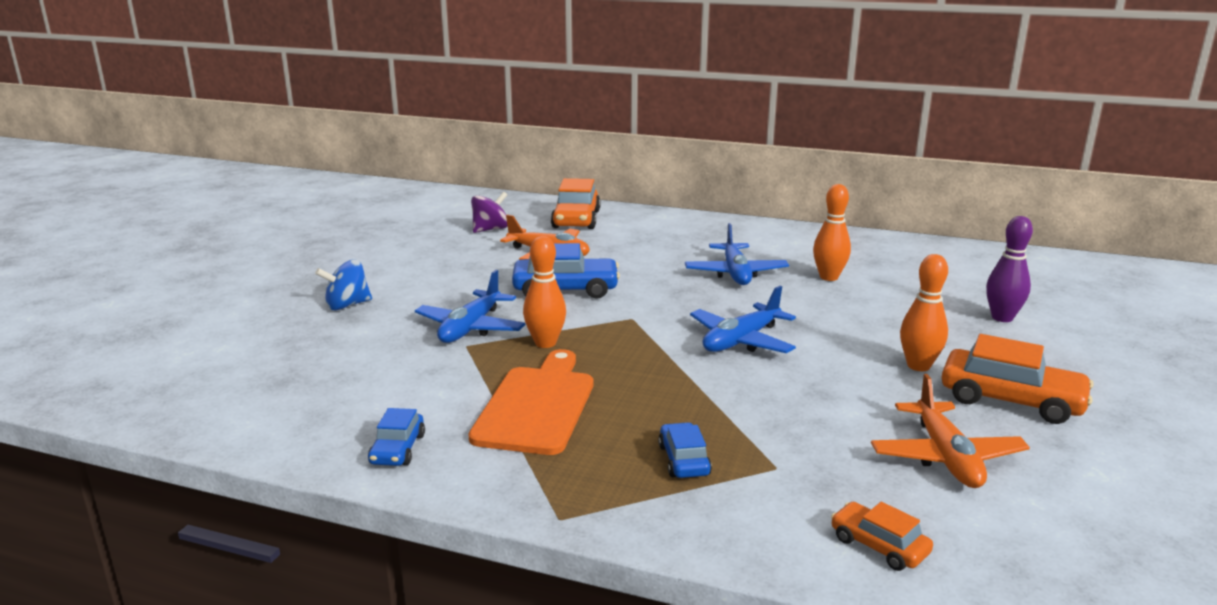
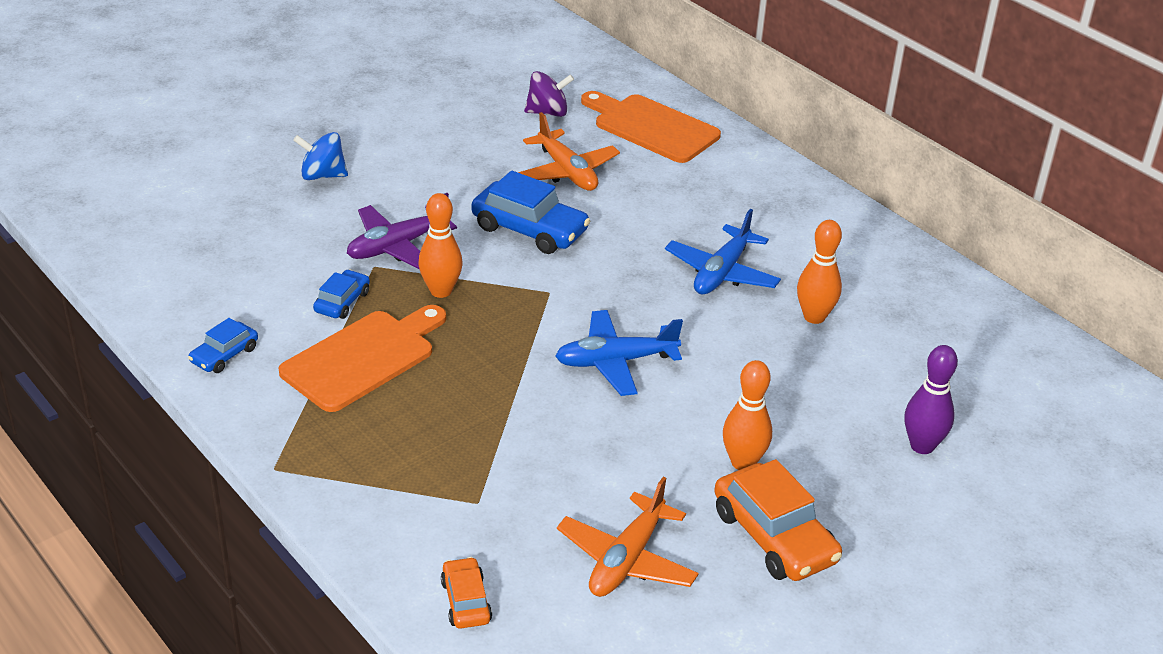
camera: 30 degrees right, 15 degrees up
(471, 328) = (397, 246): blue plane -> purple plane
(576, 219) = (651, 127): orange car -> orange cutting board
(684, 460) = (415, 462): blue car -> blue car (342, 302)

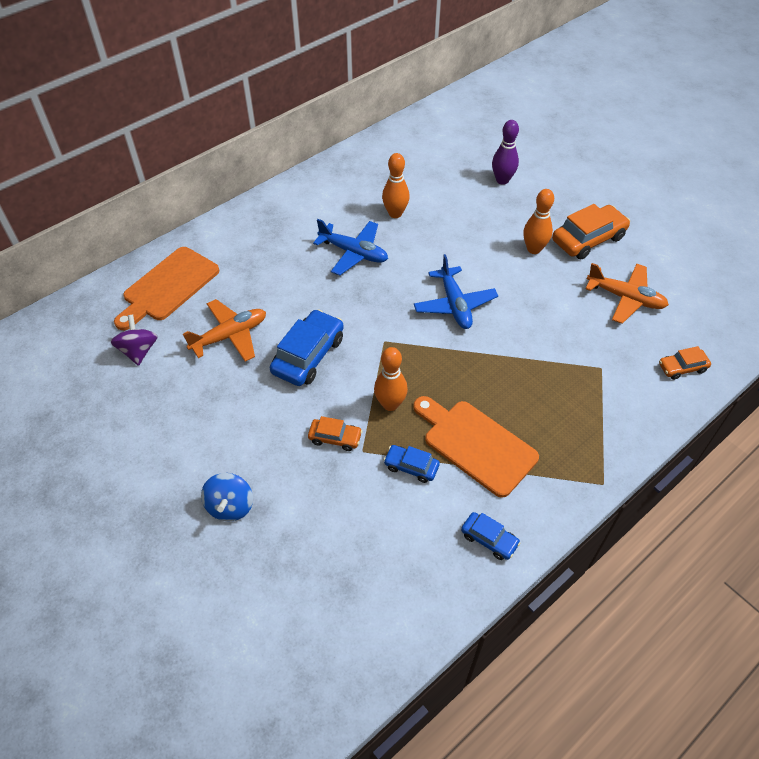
camera: 90 degrees left, 15 degrees up
(397, 246) = (335, 438): purple plane -> orange car

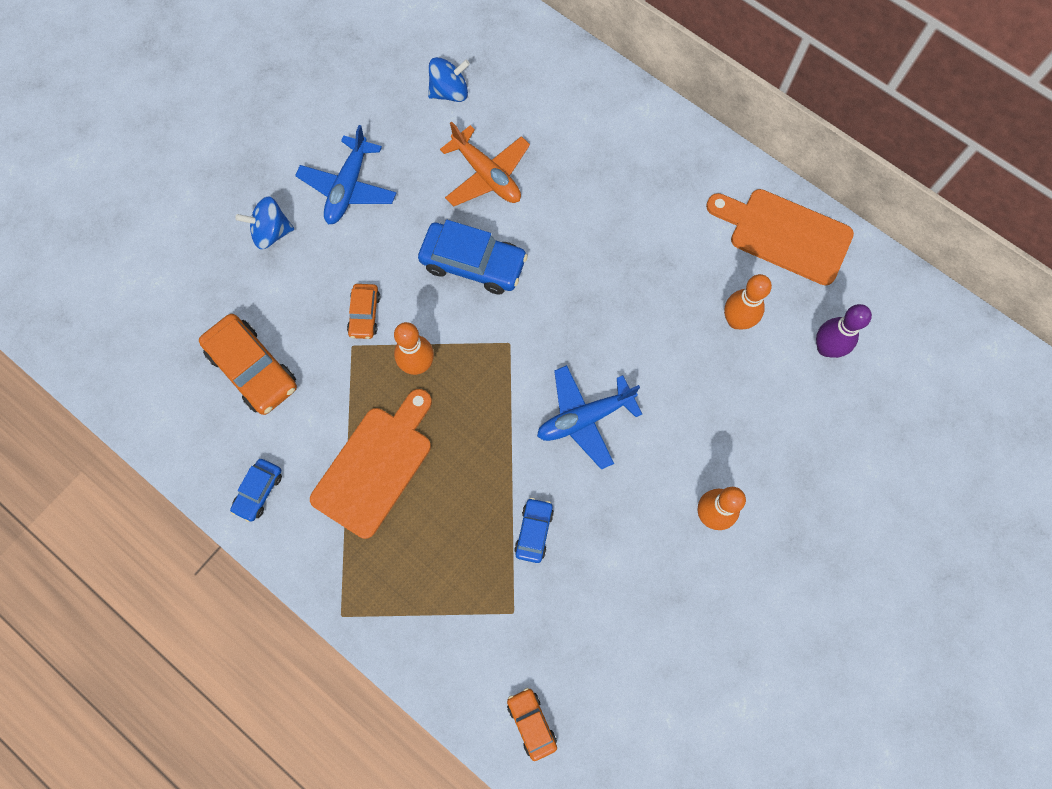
camera: 80 degrees right, 20 degrees up
(139, 351) = (449, 92): purple spinning top -> blue spinning top
(168, 287) = (547, 92): orange cutting board -> orange cutting board (784, 234)
(353, 253) = (649, 282): blue plane -> blue plane (348, 188)
(411, 467) = (338, 399): blue car -> blue car (534, 531)
(502, 180) = (848, 459): purple bowling pin -> purple bowling pin (826, 348)
(588, 239) = (750, 592): orange car -> orange car (253, 369)
(625, 298) = (643, 647): orange plane -> none

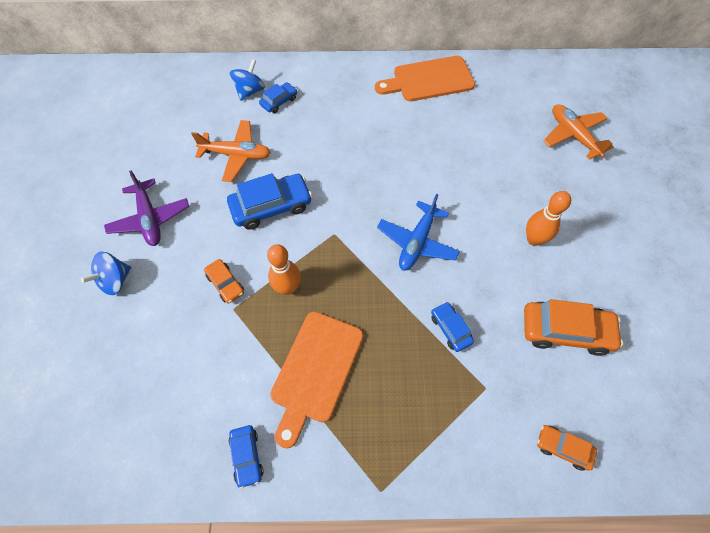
camera: 40 degrees left, 10 degrees down
(253, 369) = (173, 376): orange car -> orange car (565, 331)
(348, 188) = (150, 219): blue plane -> purple plane
(375, 466) = (315, 371): orange cutting board -> orange cutting board turned 150 degrees counterclockwise
(449, 92) = (173, 127): blue spinning top -> blue spinning top (250, 91)
(585, 139) = (279, 101): none -> blue car
(736, 320) = (447, 134): orange bowling pin -> none
(826, 348) = (503, 117): purple bowling pin -> none
(887, 435) = (573, 135): none -> orange plane

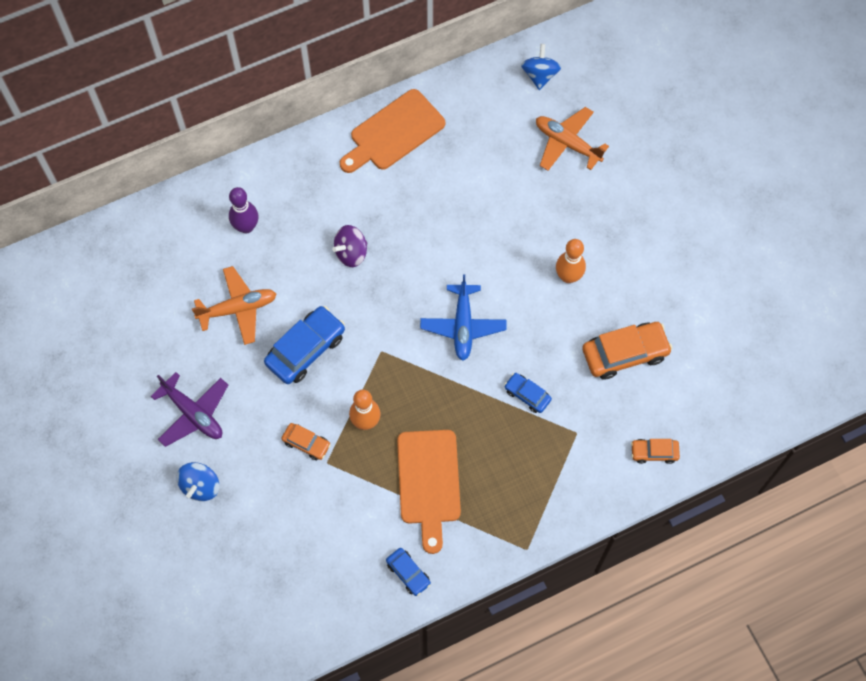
camera: 25 degrees left, 5 degrees up
(250, 91) = (207, 227): blue spinning top -> blue spinning top (540, 75)
(279, 101) = (246, 227): blue car -> purple bowling pin
(350, 149) = (351, 253): none -> purple spinning top

